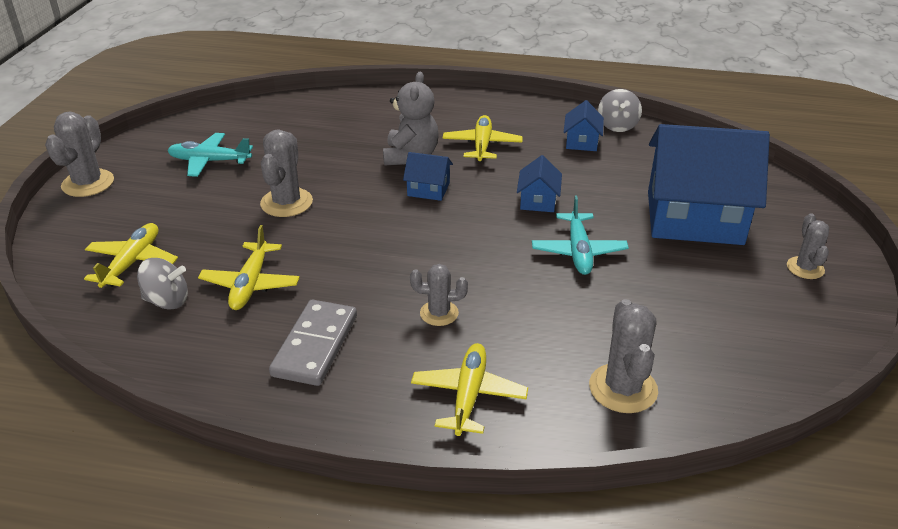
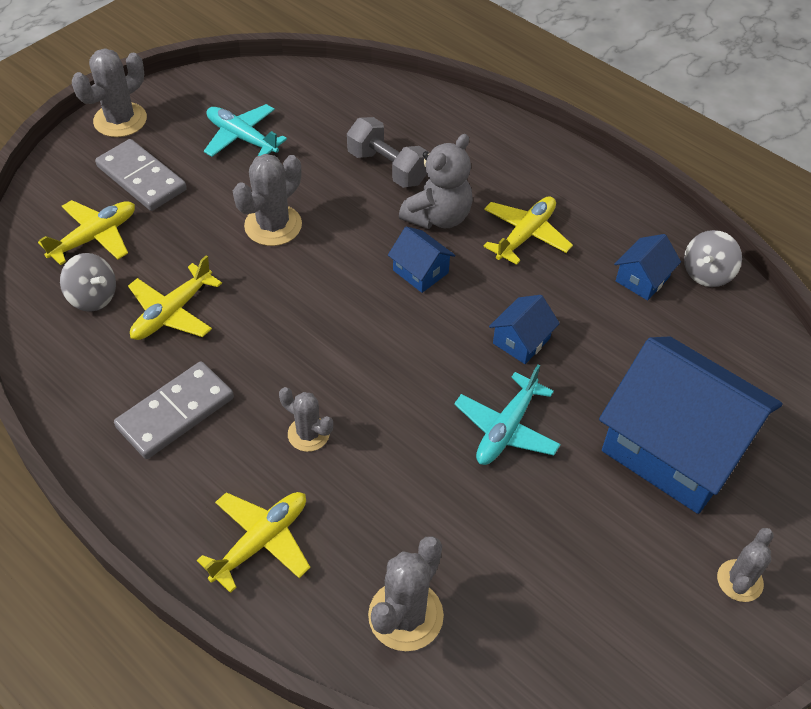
camera: 30 degrees right, 15 degrees up
(142, 212) = (142, 178): none -> grey domino
(345, 142) = (387, 168): none -> grey dumbbell

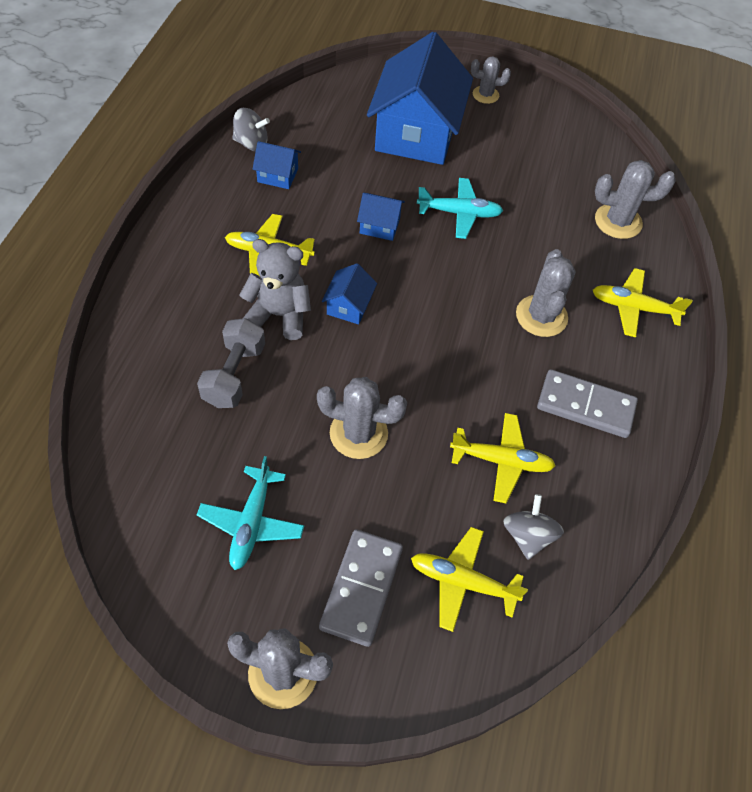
camera: 120 degrees left, 5 degrees up
(308, 434) = (541, 316): grey cactus -> grey cactus, size x1.59

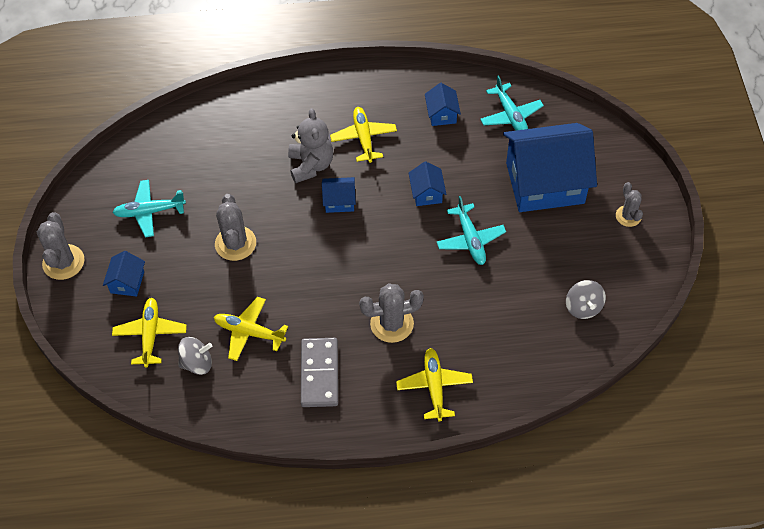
camera: 75 degrees right, 0 degrees up
(234, 375) = (251, 161): grey dumbbell -> none
(251, 143) = (465, 86): grey spinning top -> grey spinning top (583, 307)
(315, 125) = (511, 116): none -> turquoise plane
(361, 588) = (127, 282): grey domino -> blue house
(501, 461) = (249, 332): yellow plane -> yellow plane turned 120 degrees clockwise
(618, 221) = (528, 355): grey cactus -> none

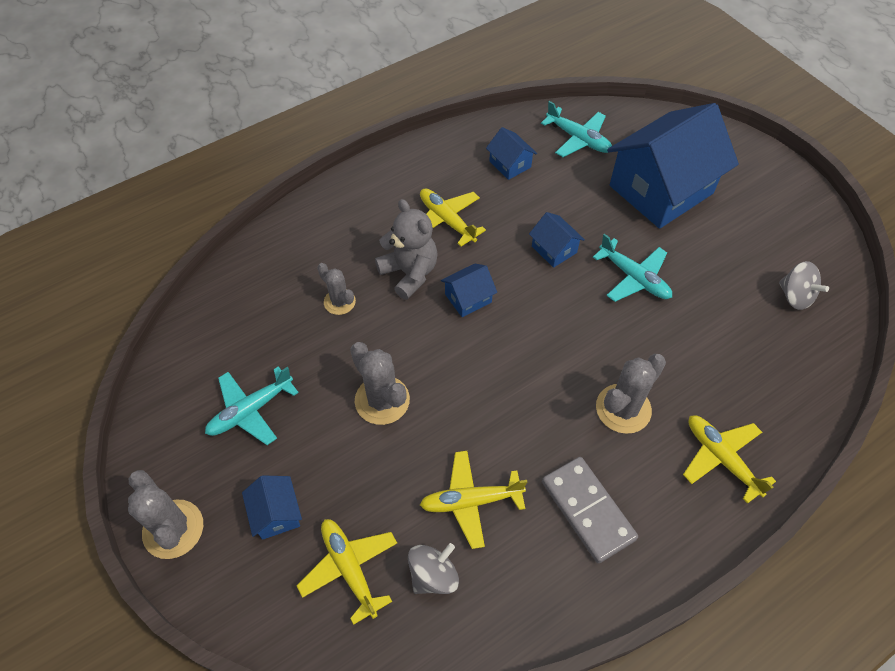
camera: 30 degrees left, 0 degrees up
(628, 216) = (761, 188): grey cactus -> grey cactus (339, 302)

